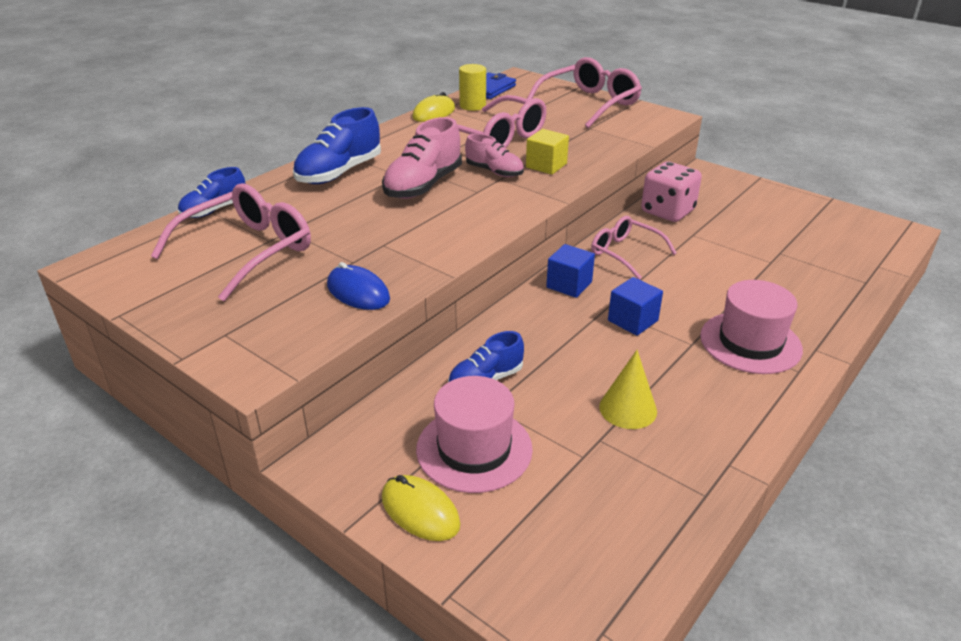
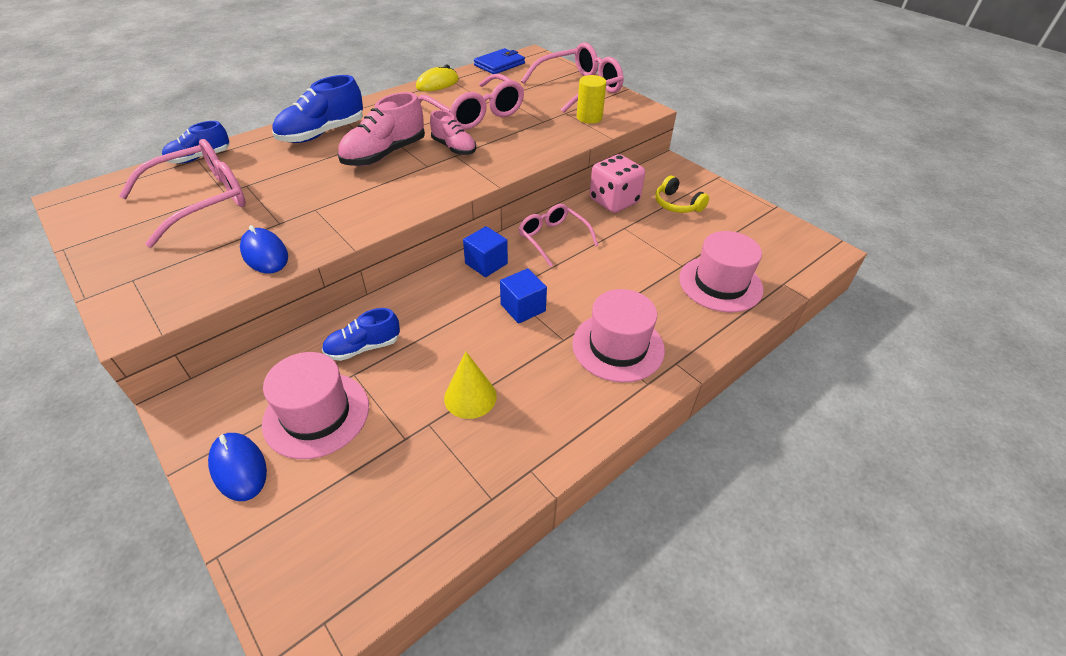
camera: 10 degrees right, 10 degrees up
(420, 511) = (238, 468): yellow mouse -> blue mouse
(472, 106) = (475, 80): yellow cylinder -> yellow cylinder (589, 117)
(546, 165) = (503, 147): yellow cube -> none
(733, 207) = (677, 204): none -> yellow headphones
(818, 273) = (720, 284): none -> pink hat

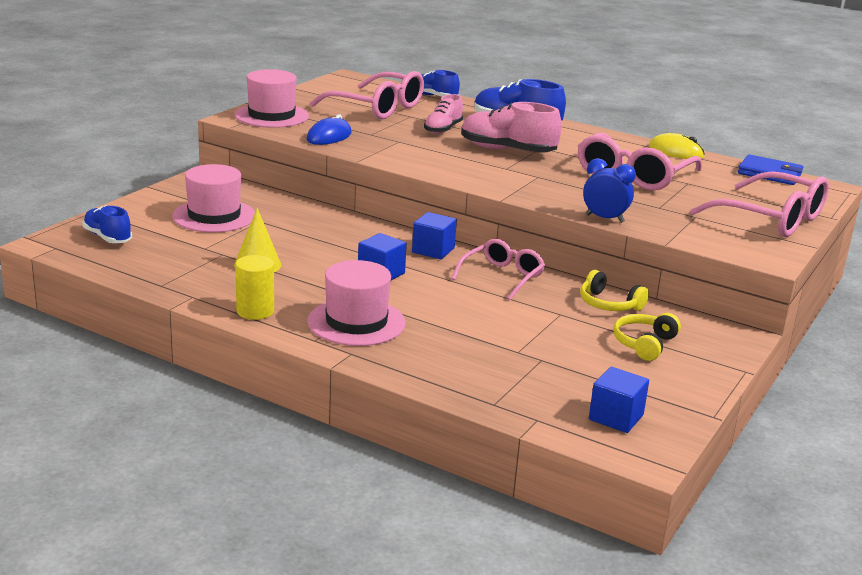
camera: 70 degrees right, 20 degrees down
(238, 468) = (159, 203): blue mouse -> none
(363, 347) = (289, 219): blue shoe -> blue shoe (107, 237)
(454, 148) = (551, 174): pink shoe -> pink shoe (443, 129)
(557, 149) = (604, 218): none -> blue clock
(589, 117) = (700, 229): yellow cylinder -> yellow cylinder (255, 311)
(614, 201) = (609, 304): pink dice -> yellow headphones
(720, 284) = (501, 376): pink hat -> pink hat (271, 116)
(778, 247) = (616, 417): none -> blue cube

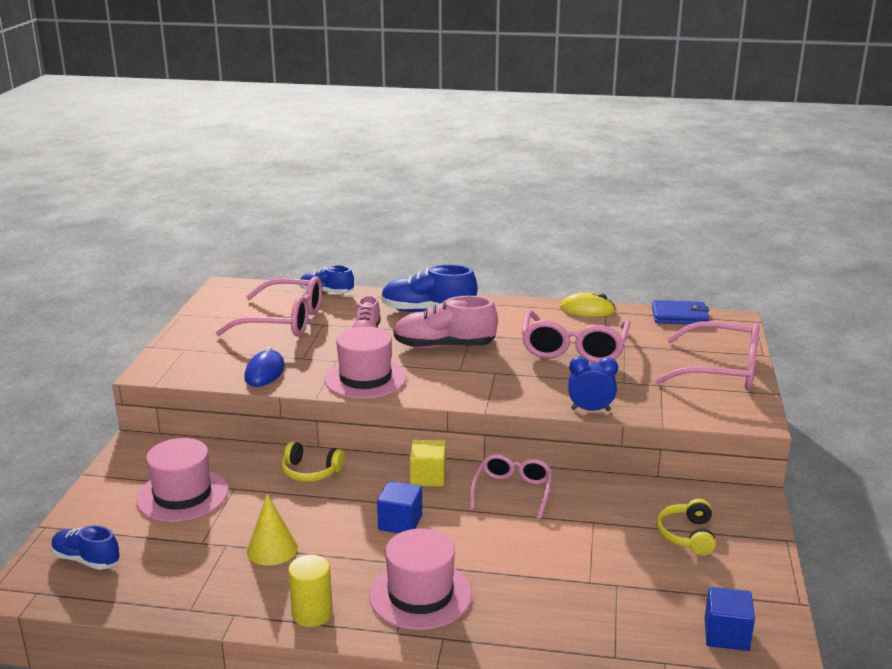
camera: 20 degrees left, 0 degrees up
(271, 116) = (186, 358): pink hat -> pink hat (365, 378)
(433, 250) = (428, 477): blue cube -> yellow cube
(609, 304) = (625, 496): yellow headphones -> yellow headphones (310, 472)

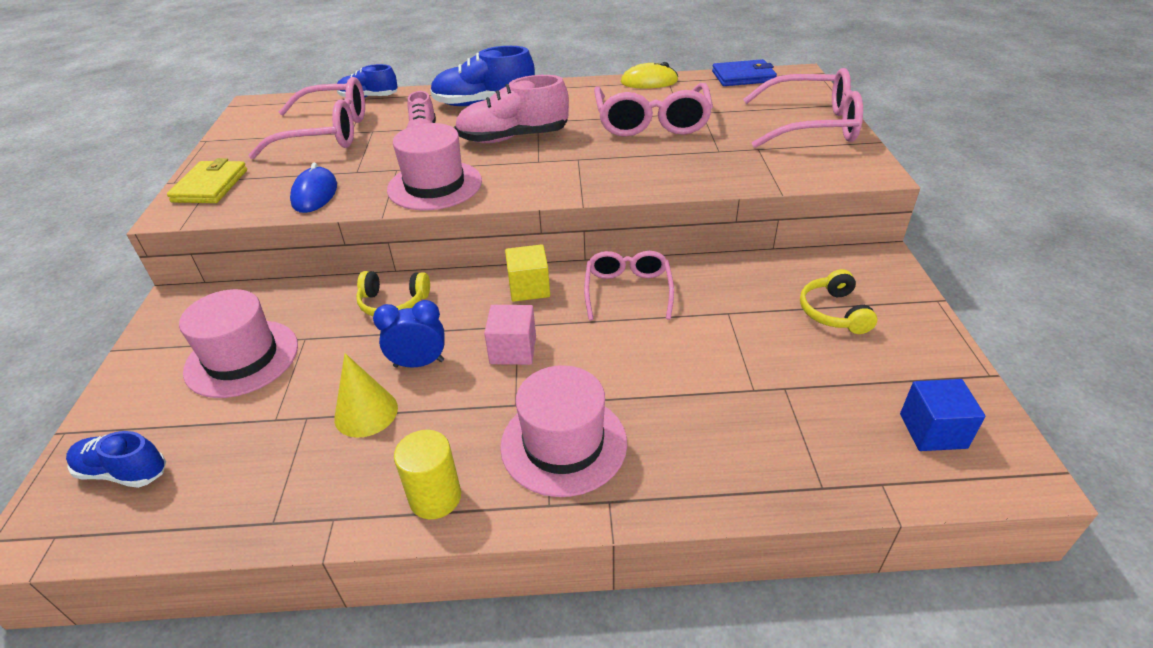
camera: 10 degrees left, 15 degrees up
(181, 354) = (210, 186): none -> yellow wallet
(400, 522) = (513, 350): blue cube -> pink cube
(590, 410) = (697, 186): blue clock -> blue clock (419, 363)

